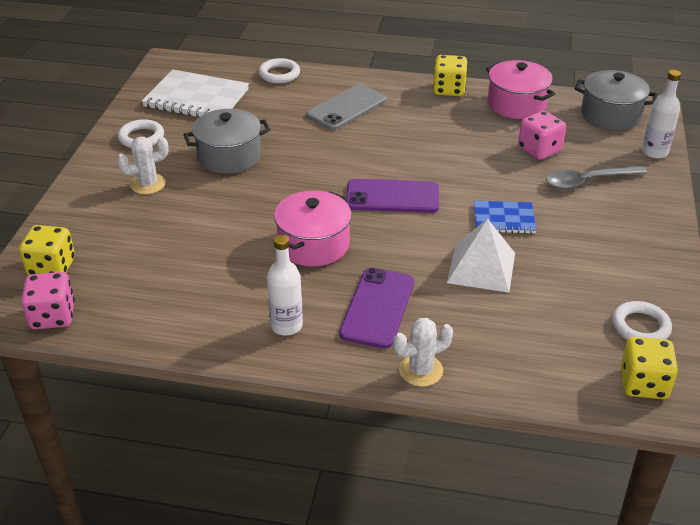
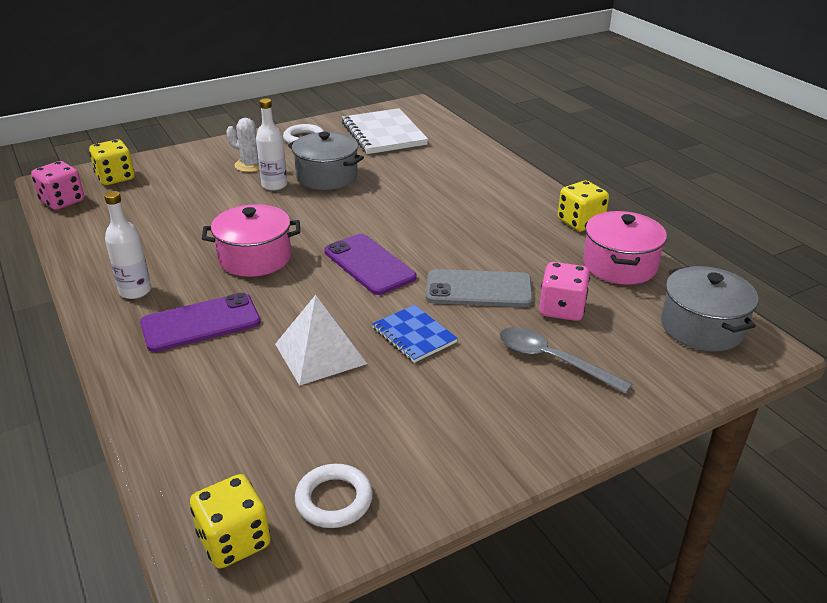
camera: 50 degrees right, 5 degrees down
(279, 74) = (469, 146): white ring -> none
(347, 108) = (469, 191): grey phone -> grey phone (479, 289)
(421, 370) = (133, 381): white cactus -> none
(654, 152) = (681, 385): white bottle -> white bottle (274, 185)

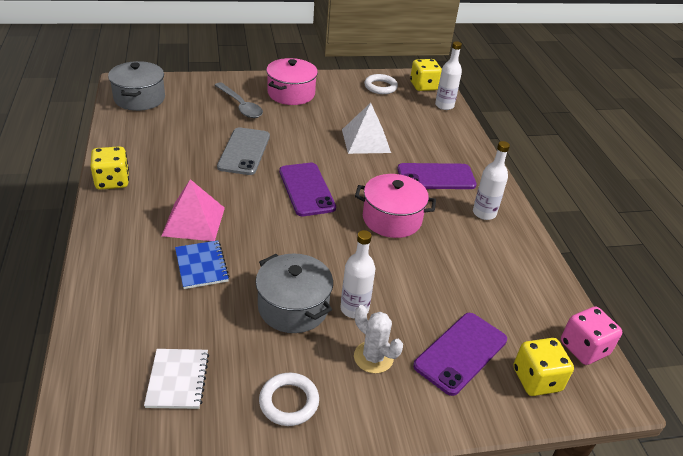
camera: 165 degrees left, 5 degrees up
(178, 179) = (461, 353): none -> purple phone
(183, 486) = (444, 105): none -> white bottle
(383, 134) = (177, 380): white notebook -> white notebook, size x0.58
(414, 335) = (306, 136): blue notebook -> blue notebook (201, 266)
(462, 210) = (193, 221): none -> pink pyramid
(479, 289) = (244, 151): grey phone -> grey phone turned 75 degrees clockwise
(562, 309) = (205, 127): pink dice -> none
(619, 265) = (133, 142): pink pot -> pink pot (291, 94)

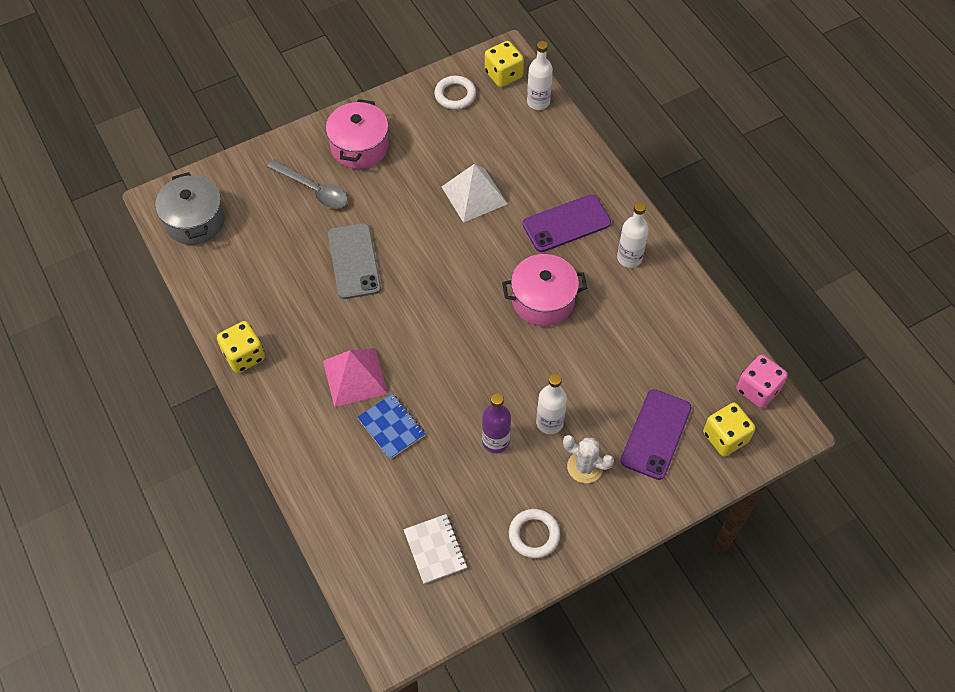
camera: 15 degrees left, 20 degrees up
(293, 307) = (495, 441): grey pot -> purple bottle
(306, 189) = (443, 292): purple phone -> none

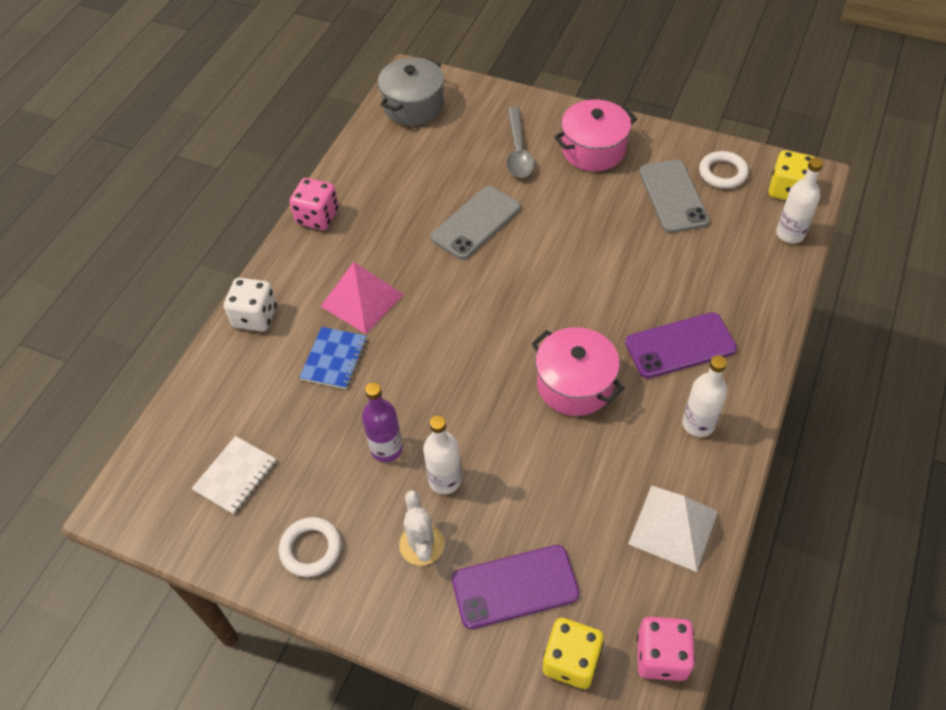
camera: 55 degrees right, 5 degrees down
(244, 356) = (317, 217): yellow dice -> pink dice
(302, 455) = (255, 316): none -> white dice
(447, 135) = (673, 196): none -> grey phone
(474, 195) = (633, 257): white pyramid -> white pyramid (673, 527)
(566, 224) = (680, 346): purple phone -> purple phone turned 45 degrees counterclockwise

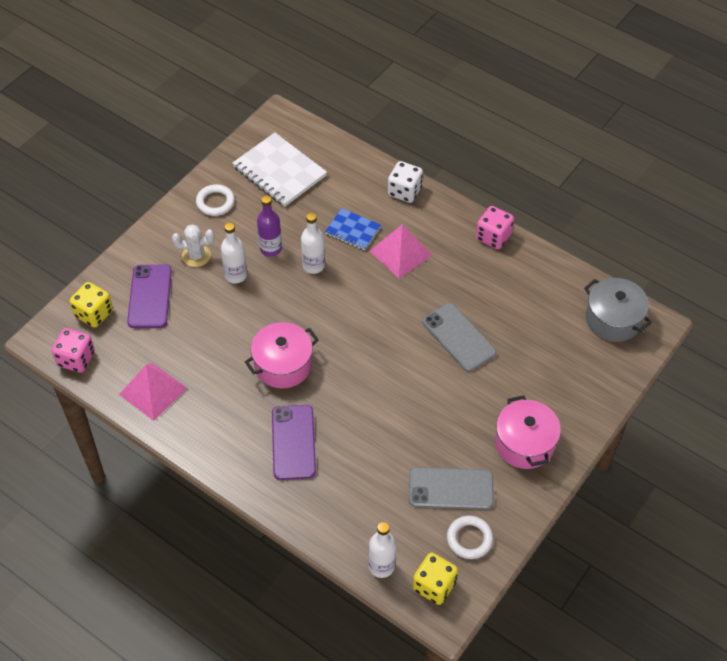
camera: 100 degrees right, 0 degrees up
(235, 476) = (279, 171): white notebook -> white notebook, size x1.73
(518, 151) = (536, 385): grey spoon -> none
(673, 527) = (153, 391): white pyramid -> pink pyramid
(698, 424) = (222, 431): white bottle -> white bottle (313, 265)

